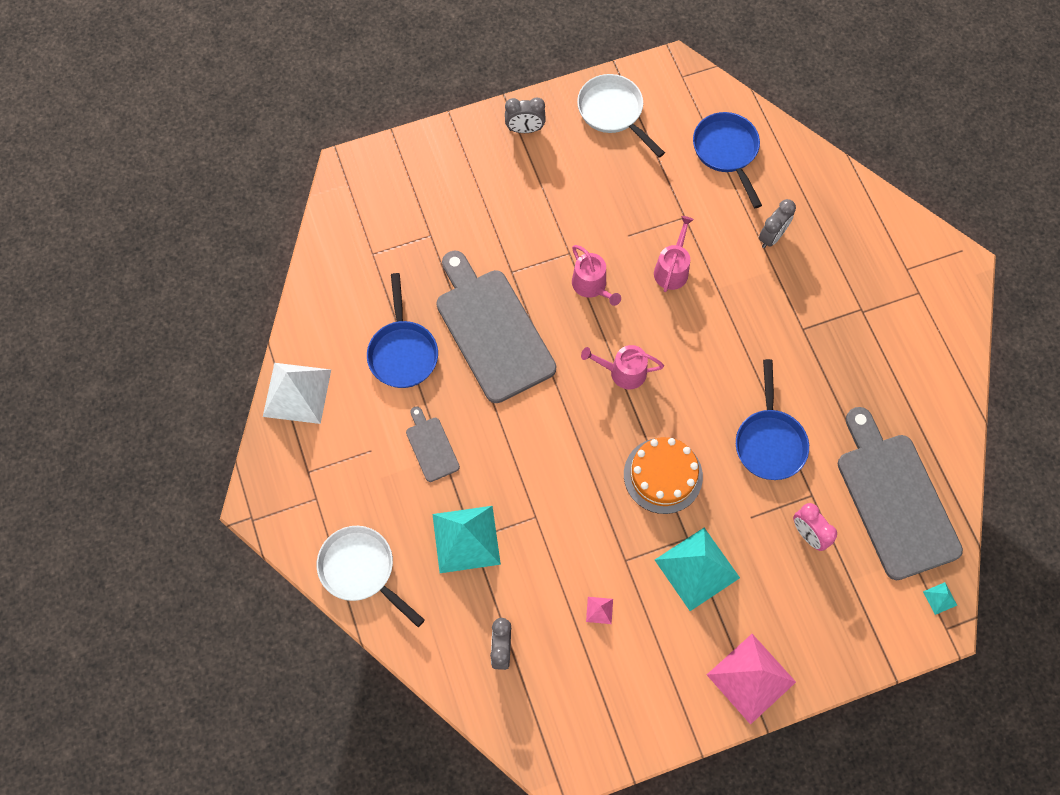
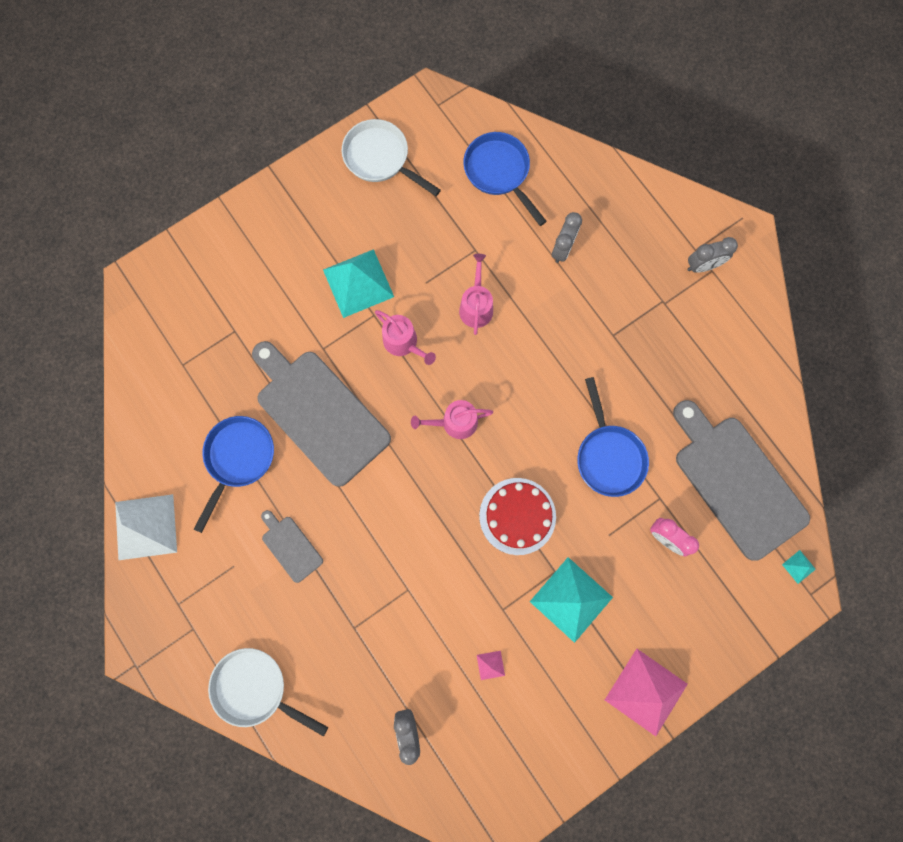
camera: 15 degrees left, 10 degrees up
(403, 352) = (238, 458): blue pan -> blue pan turned 135 degrees counterclockwise
(466, 539) = (347, 630): turquoise pyramid -> turquoise pyramid (358, 283)
(525, 129) = (299, 197): grey clock -> grey clock (702, 266)
(663, 475) = (517, 516): orange cake -> red cake

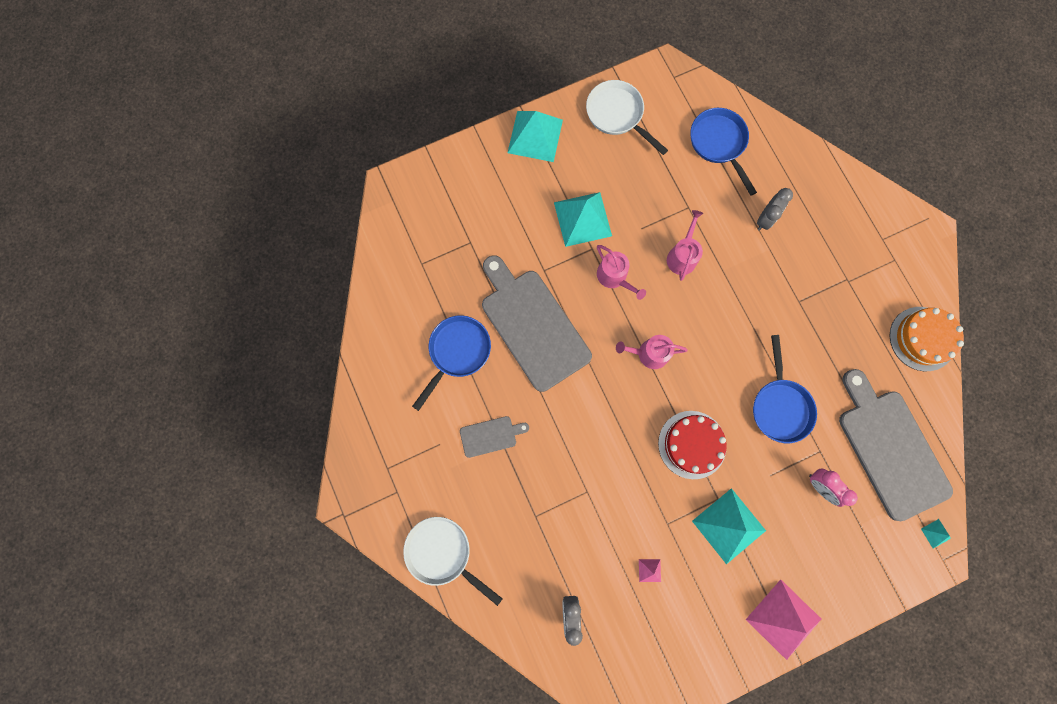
camera: 10 degrees right, 0 degrees up
(145, 527) = (369, 397): white pyramid -> none
(290, 546) = (491, 436): grey cutting board -> grey cutting board turned 105 degrees clockwise
(291, 197) = (535, 136): none -> turquoise pyramid
(702, 266) = (887, 254): grey clock -> none
(754, 353) = (922, 338): none -> orange cake

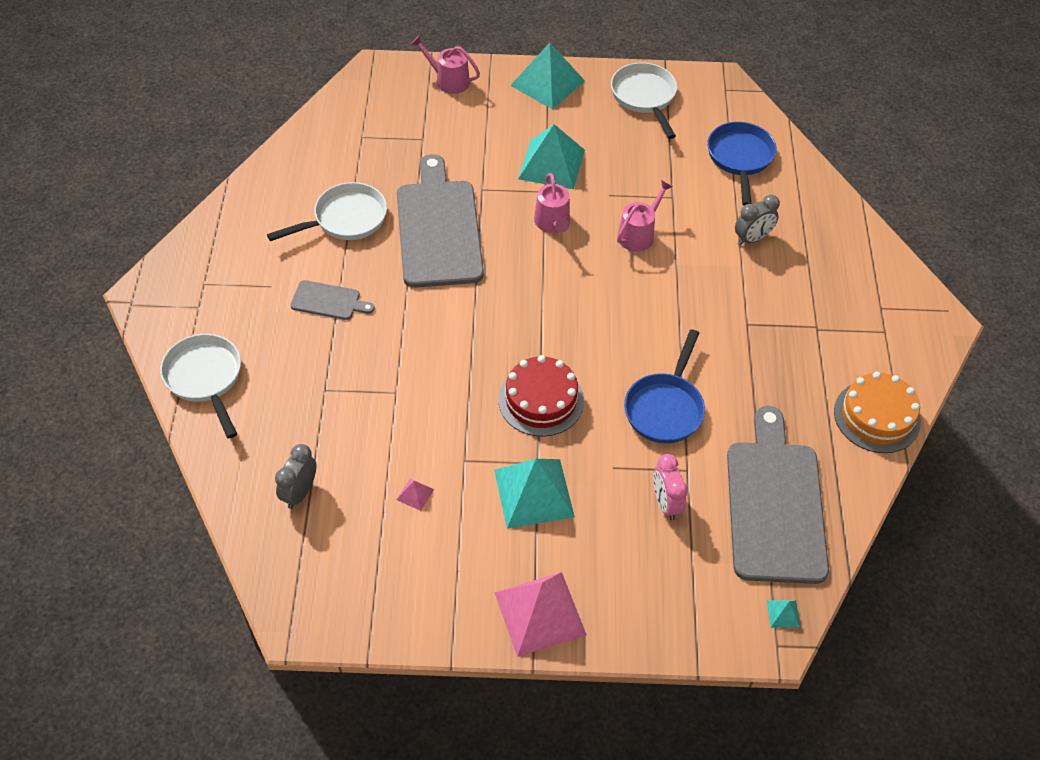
camera: 25 degrees right, 25 degrees down
(457, 352) = (345, 219): blue pan -> white pan
(649, 354) = (546, 301): pink watering can -> pink watering can (448, 80)

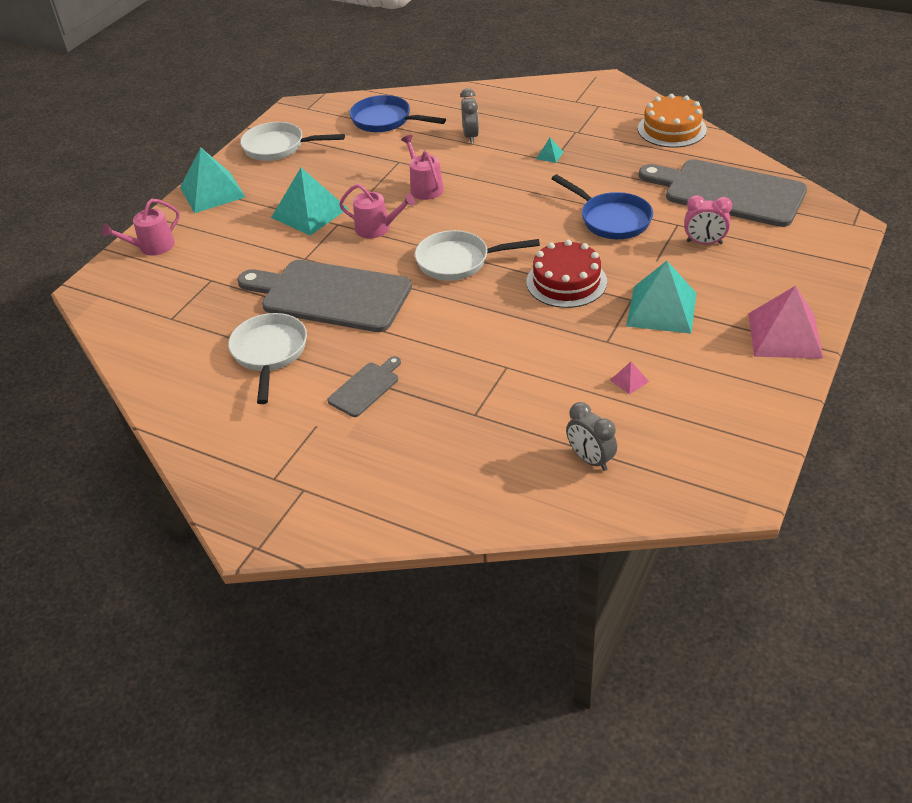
camera: 60 degrees left, 10 degrees down
(205, 378) = (404, 503): white pan -> white pan (458, 261)
(783, 613) = (826, 214): turquoise pyramid -> turquoise pyramid (549, 155)

